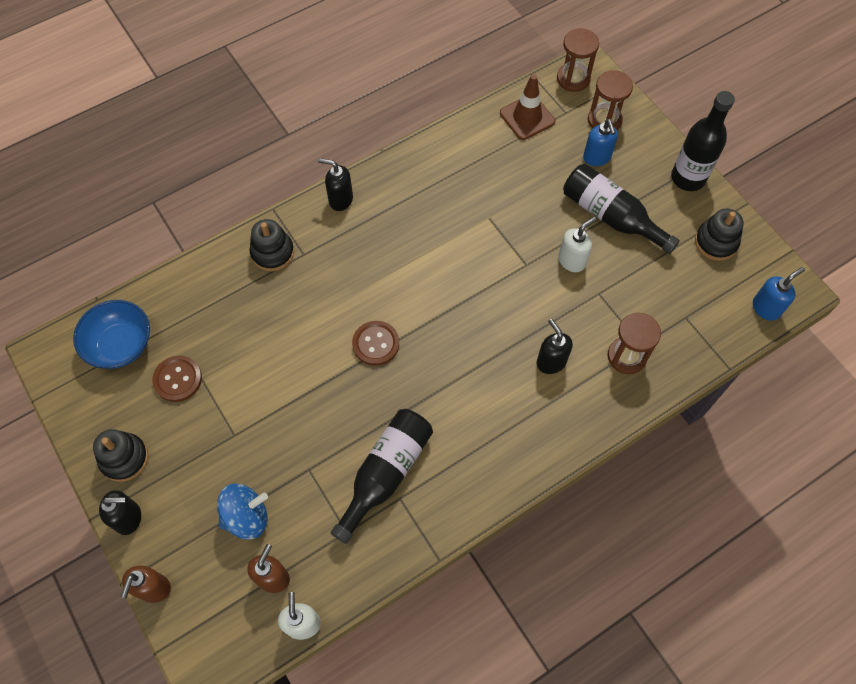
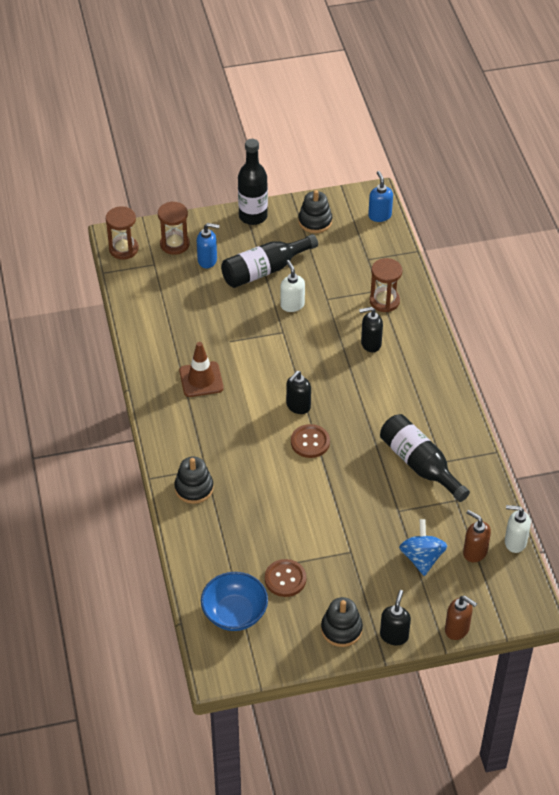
camera: 70 degrees left, 15 degrees down
(340, 200) = (164, 430): black soap dispenser -> black soap dispenser (298, 406)
(527, 117) = (146, 289): brown traffic cone -> brown traffic cone (201, 379)

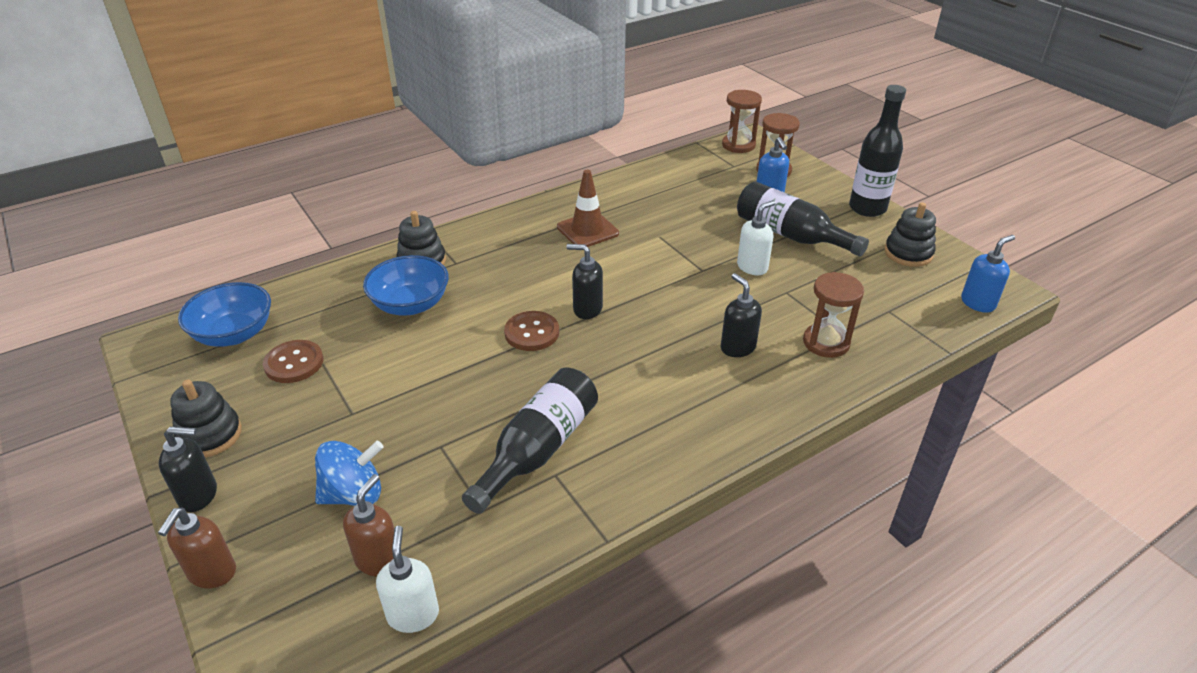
camera: 70 degrees right, 10 degrees down
(247, 503) = (410, 305): none -> blue bowl

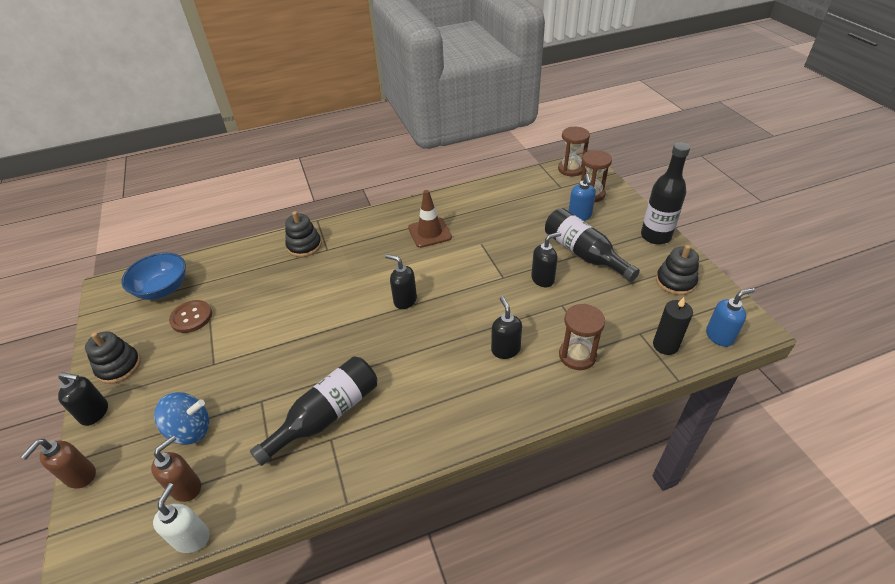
camera: 15 degrees right, 5 degrees up
(410, 305) = (284, 280): blue bowl -> none
(532, 333) = (358, 315): brown button -> none
(752, 267) = (543, 279): white soap dispenser -> black soap dispenser
(922, 319) = (665, 345): none -> black candle

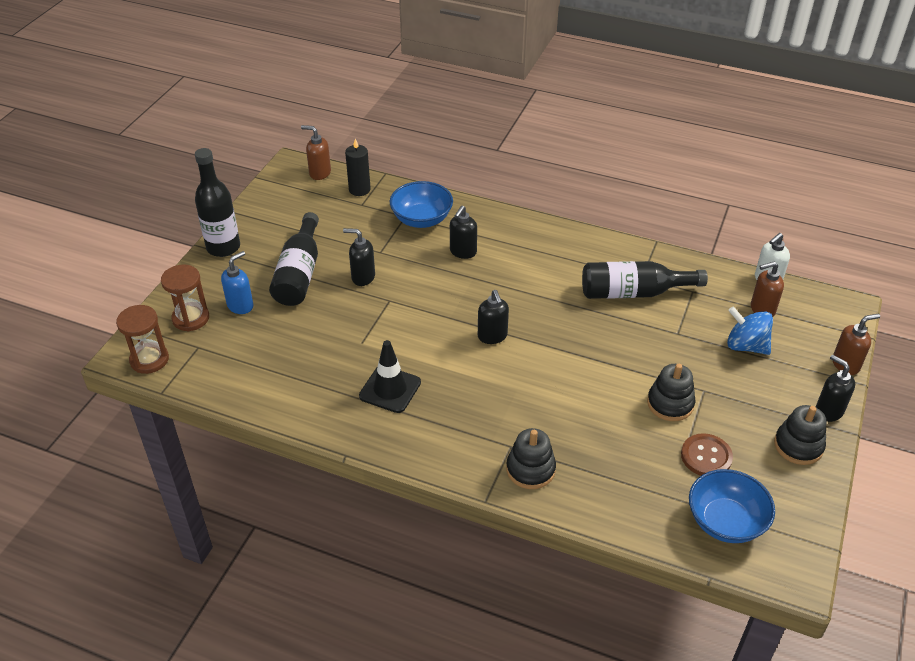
camera: 140 degrees left, 0 degrees up
(429, 232) = (390, 389): brown traffic cone -> black traffic cone
(577, 355) = (421, 219): brown hourglass -> blue bowl
(675, 281) = (279, 213): black stacking toy -> black stacking toy (670, 404)
(719, 336) = (319, 173): blue soap dispenser -> brown soap dispenser

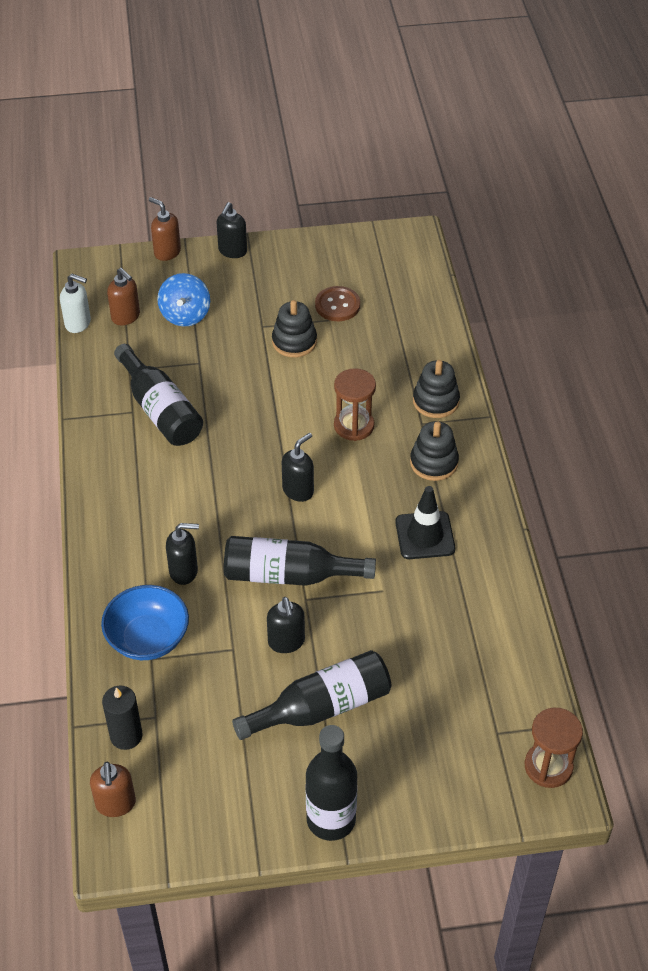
camera: 120 degrees left, 5 degrees up
(191, 318) = (464, 770): brown hourglass -> brown hourglass (354, 426)
(240, 305) = (411, 733): blue soap dispenser -> none
(416, 300) = (289, 575): none -> black bottle
(725, 521) = (394, 279): blue bowl -> none
(798, 446) = (285, 259): black stacking toy -> black stacking toy (434, 462)

